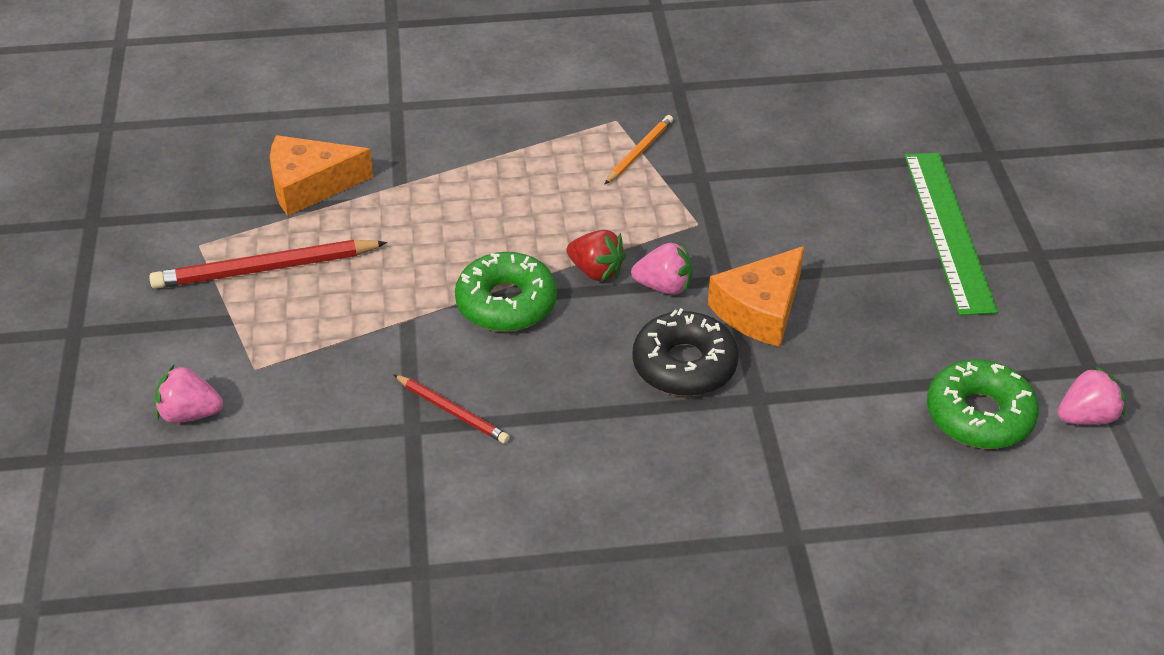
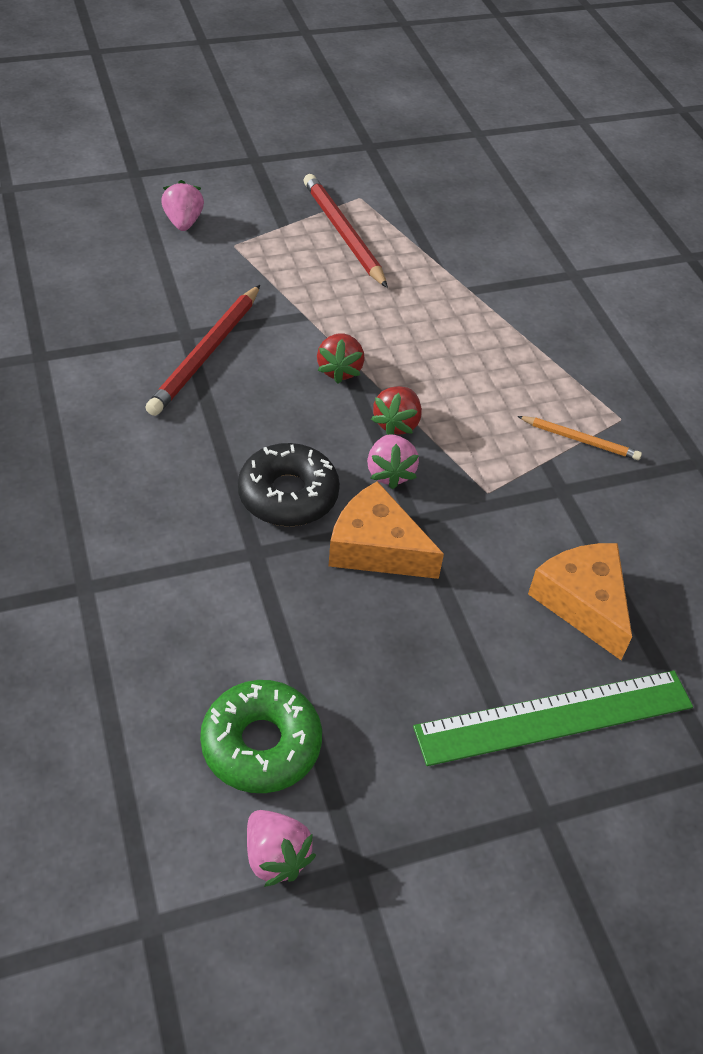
camera: 75 degrees right, 5 degrees up
(310, 185) = (449, 241): orange cheese -> orange cheese (583, 603)
(452, 411) = (206, 353): red pencil -> red pencil, size x1.75
(506, 303) = (340, 370): green donut -> red strawberry

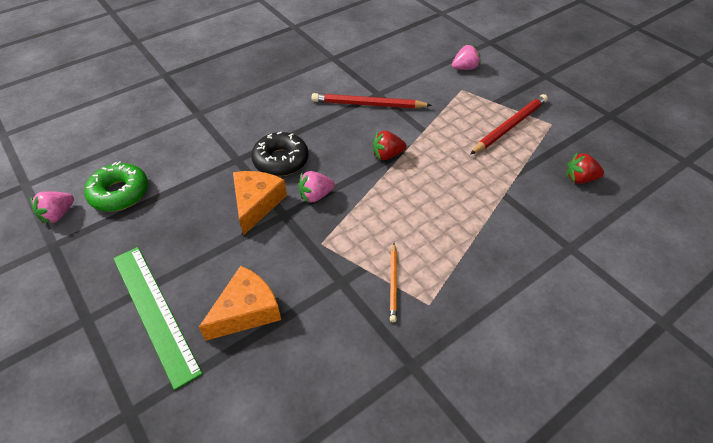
camera: 75 degrees right, 0 degrees up
(397, 424) = (357, 189): red strawberry -> red strawberry (580, 179)

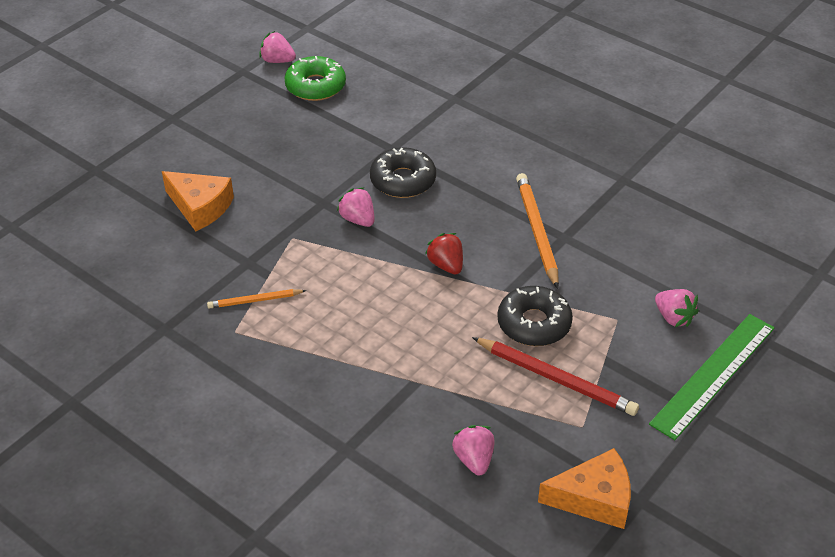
camera: 75 degrees right, 5 degrees down
(154, 312) = (187, 153): green ruler -> green ruler (713, 375)
(256, 204) = (332, 179): orange cheese -> orange cheese (594, 499)
(368, 104) = (537, 232): red pencil -> orange pencil
(458, 125) = (534, 324): none -> black donut
(580, 179) = (474, 459): red strawberry -> pink strawberry

